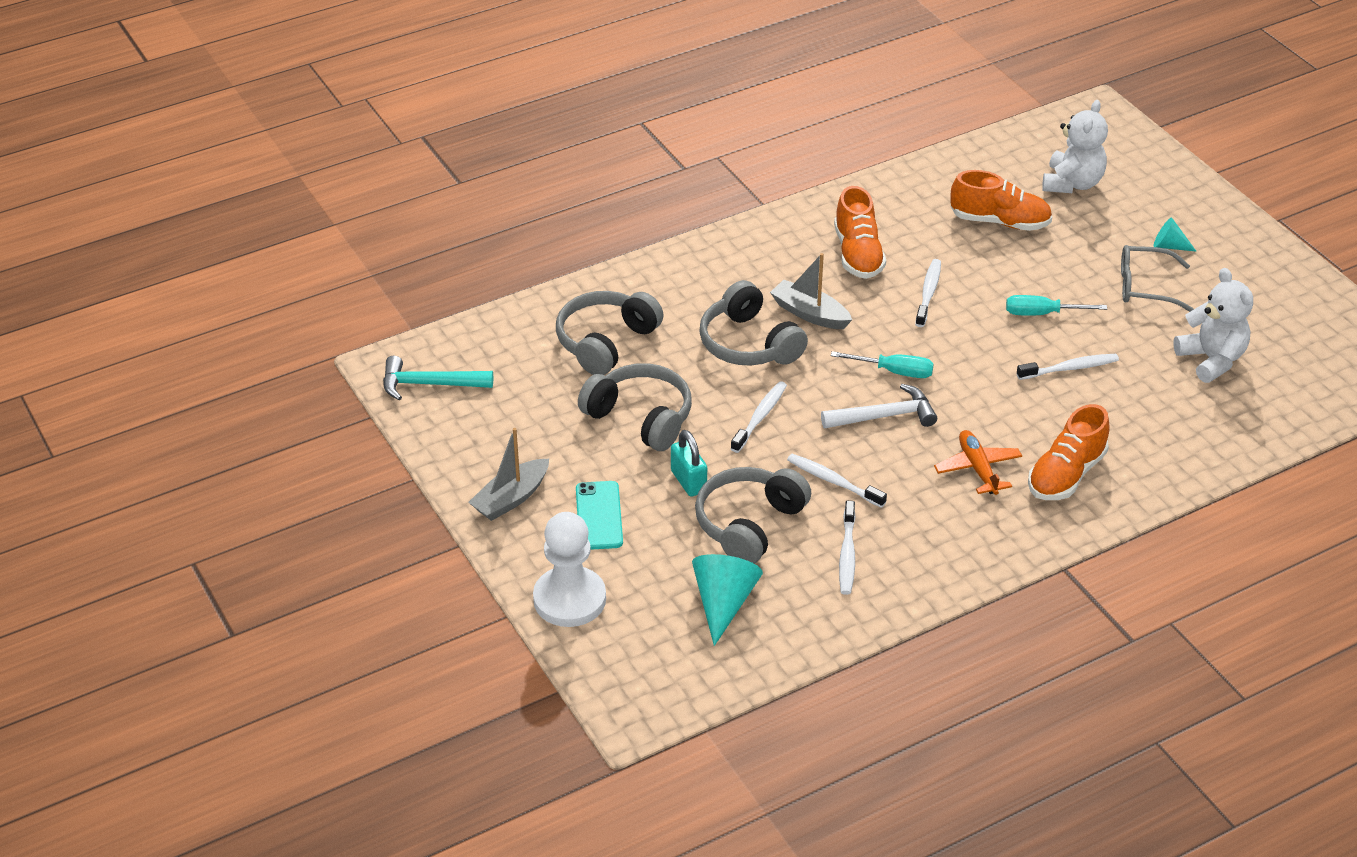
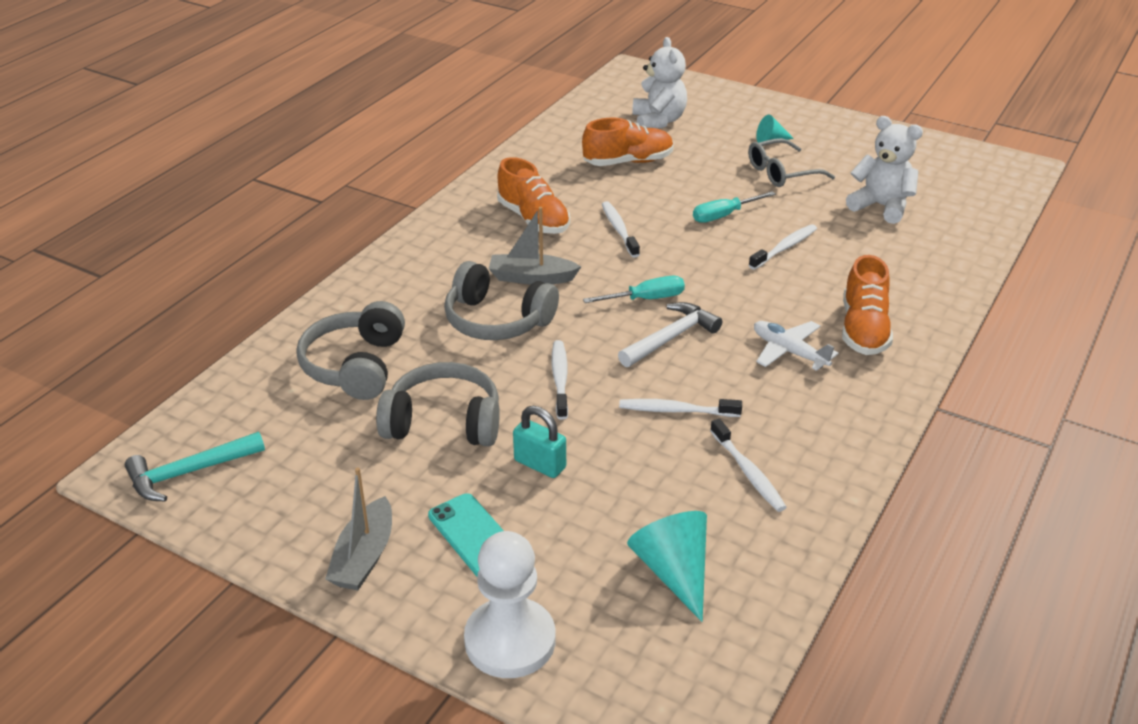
camera: 30 degrees left, 5 degrees down
(749, 524) = (632, 482): grey headphones -> none
(977, 468) = (789, 352): orange plane -> white plane

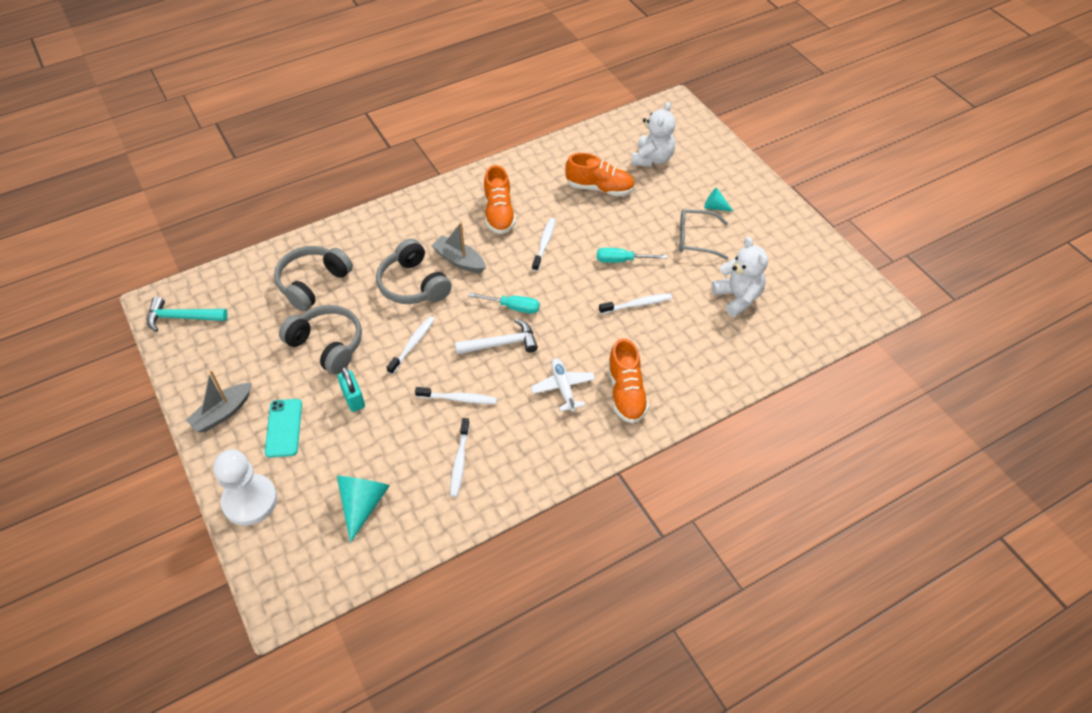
camera: 30 degrees right, 15 degrees up
(676, 410) = (458, 398): white toothbrush -> white toothbrush turned 150 degrees clockwise
(863, 330) = (626, 393): orange shoe -> orange shoe turned 45 degrees counterclockwise

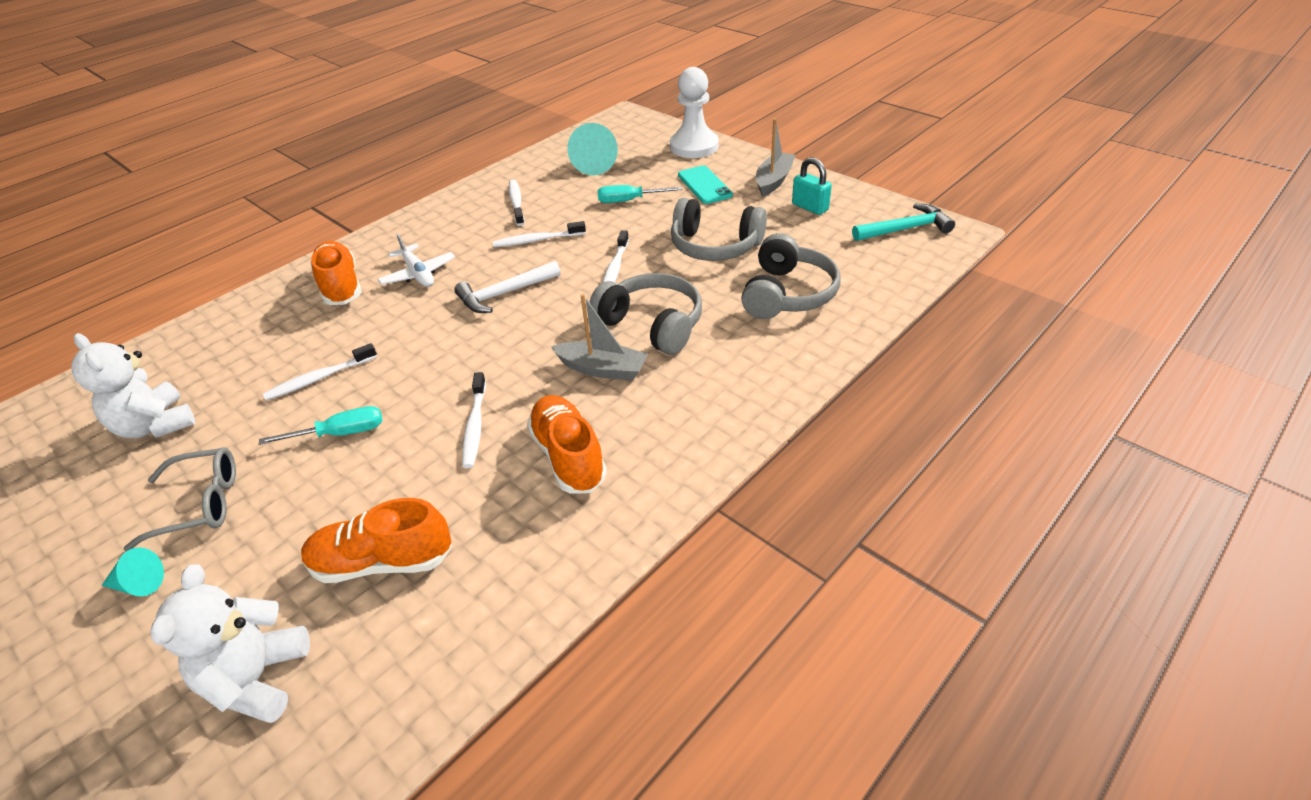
camera: 165 degrees right, 10 degrees down
(353, 398) = (651, 216): turquoise padlock -> turquoise padlock (810, 207)
(513, 307) = (501, 333): turquoise screwdriver -> turquoise screwdriver (629, 201)

